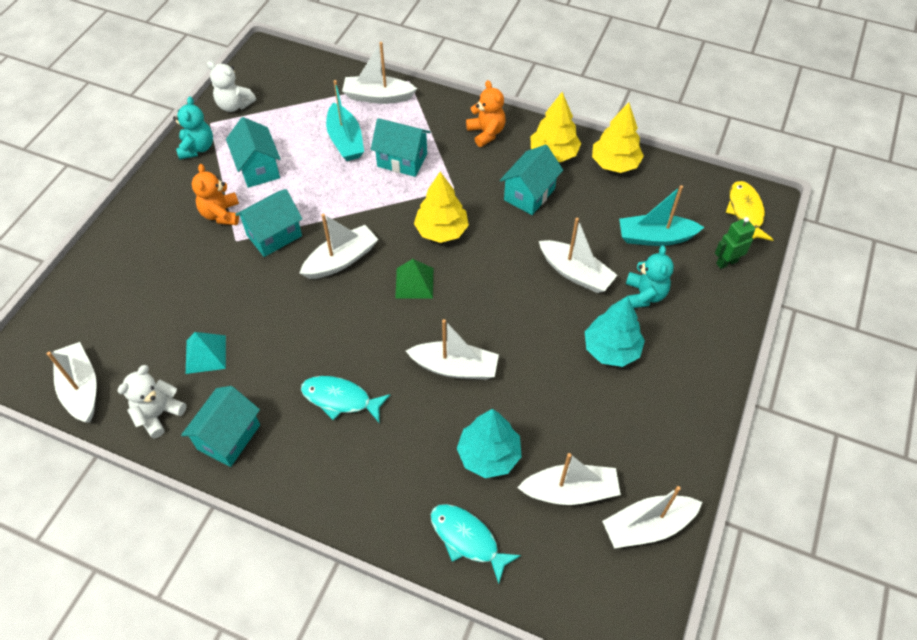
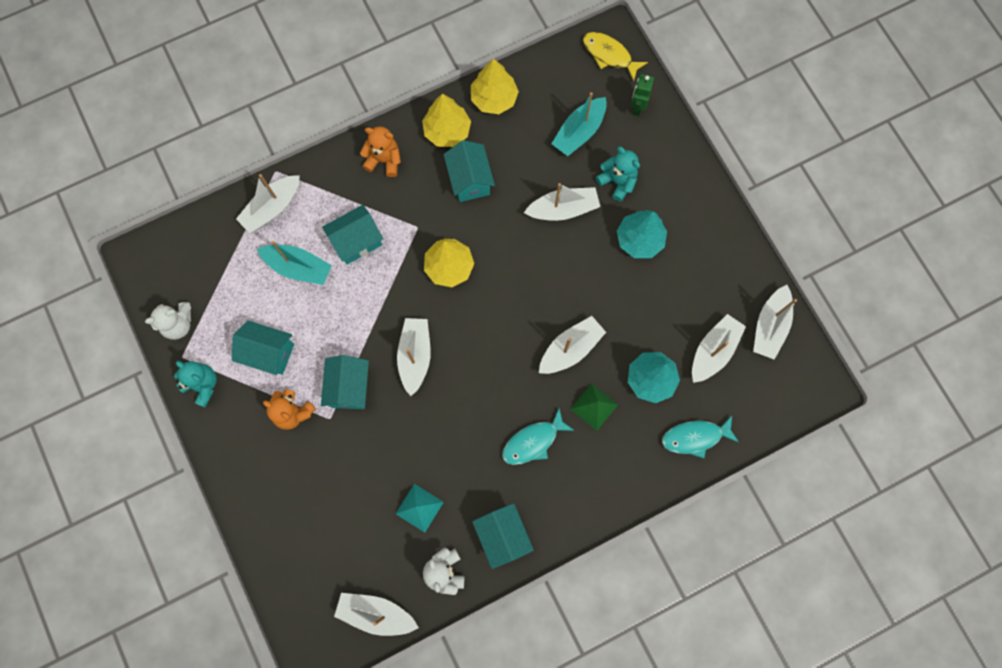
camera: 50 degrees left, 20 degrees up
(414, 283) = (479, 321): green pyramid -> green pyramid (594, 406)

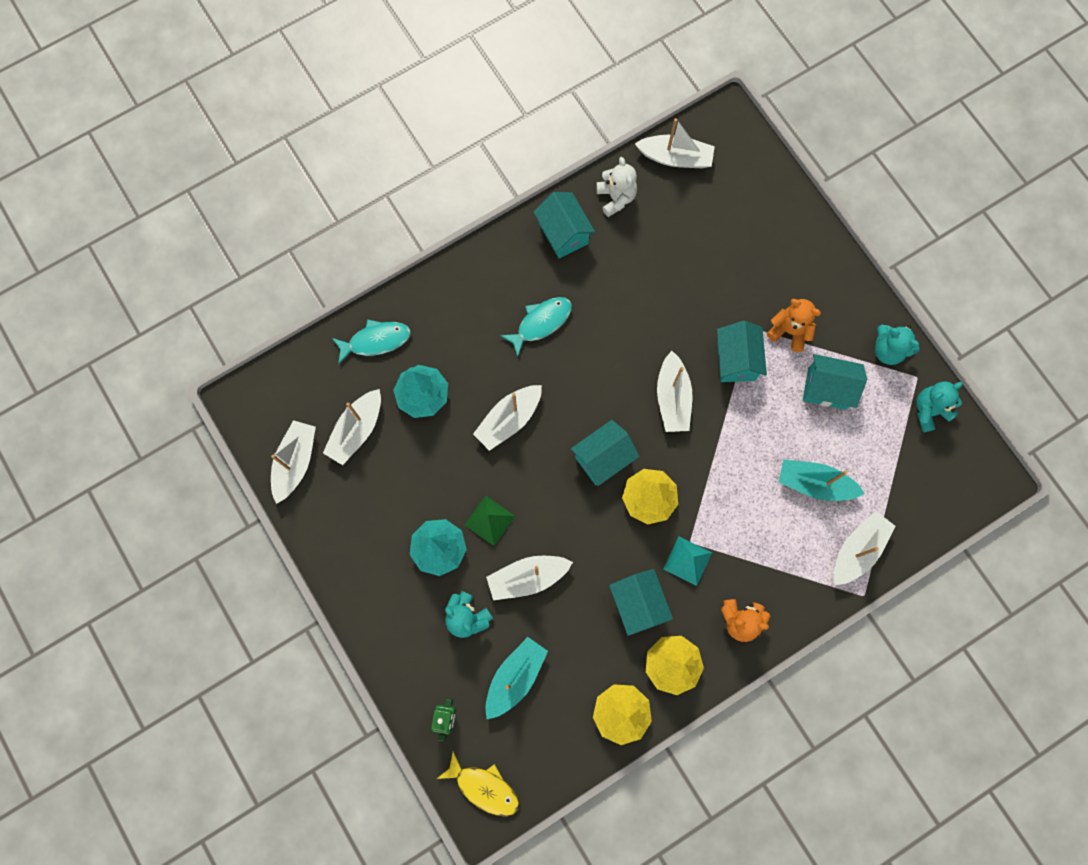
camera: 175 degrees right, 0 degrees up
(178, 324) = (929, 410): white teddy bear -> turquoise teddy bear
(357, 241) = (755, 518): turquoise house -> turquoise house (603, 458)
(419, 507) = (647, 252): turquoise pyramid -> turquoise pyramid (687, 561)
(594, 406) = (481, 362): green pyramid -> green pyramid (489, 520)

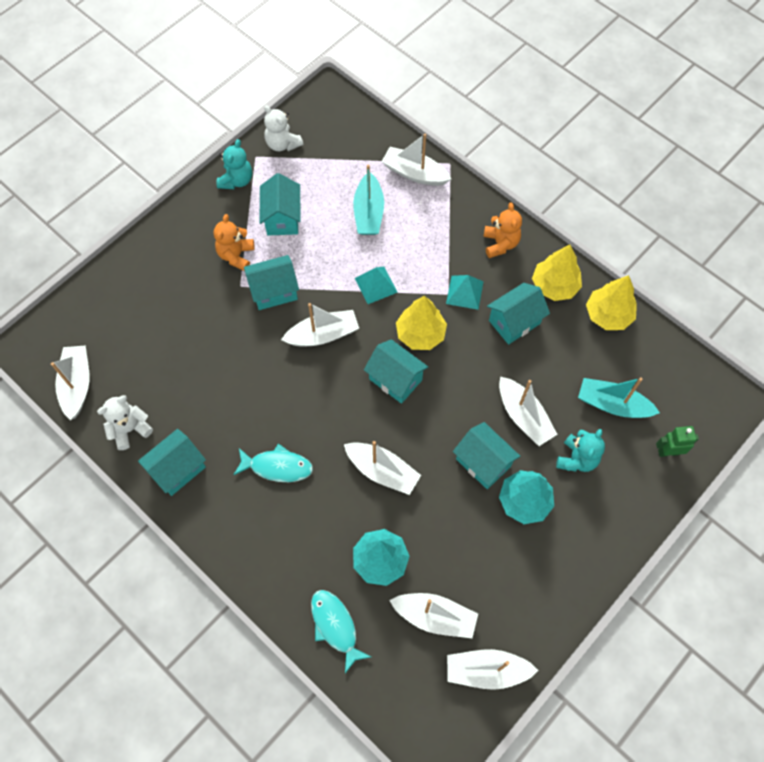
camera: 105 degrees left, 10 degrees down
(484, 787) = (711, 406): yellow fish -> none
(489, 520) = (483, 463): green pyramid -> turquoise house
(541, 323) = (277, 467): turquoise fish -> turquoise fish turned 150 degrees clockwise
(719, 467) = (376, 285): none -> turquoise pyramid
(929, 410) = (282, 144): turquoise teddy bear -> white teddy bear

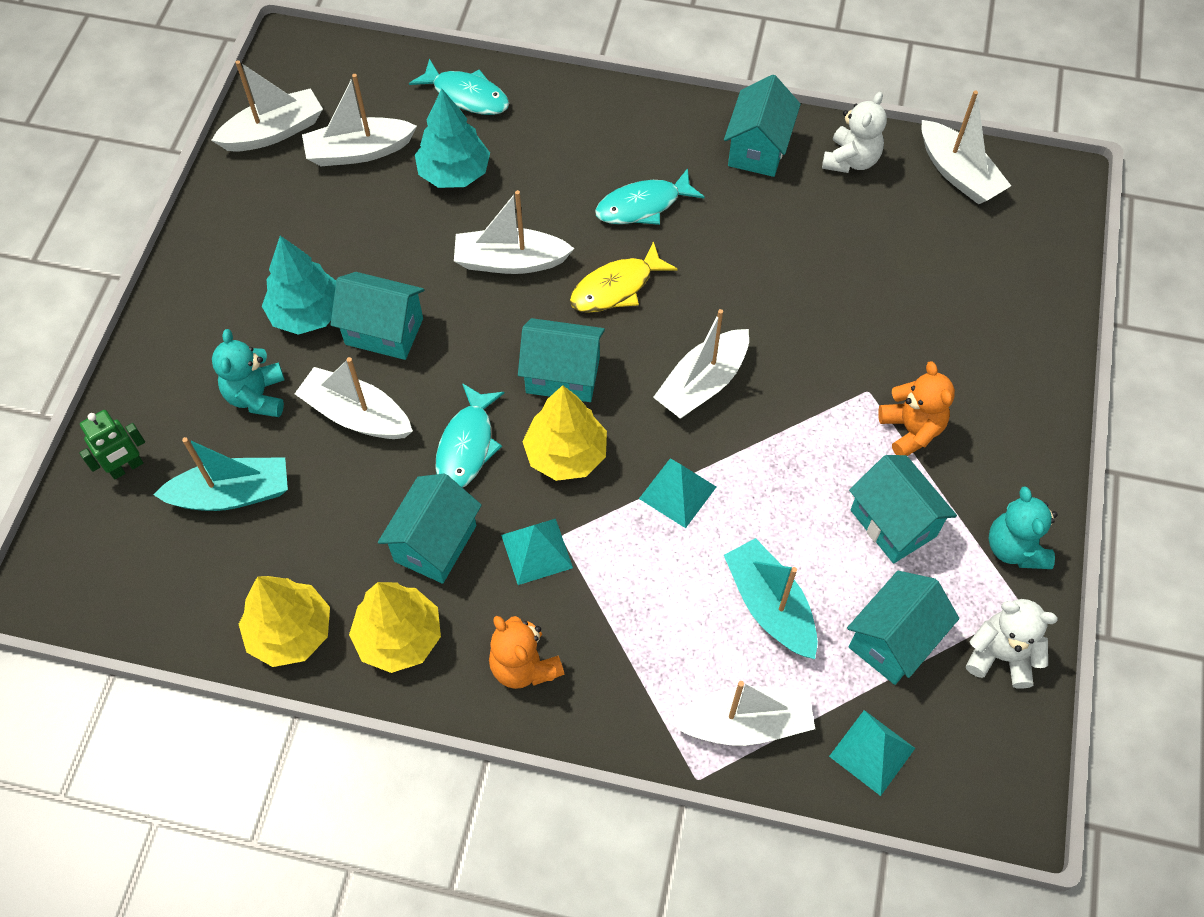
camera: 150 degrees right, 5 degrees down
(274, 291) = (815, 407): turquoise house -> turquoise house (893, 640)
(330, 418) = (616, 287): none -> yellow fish
(368, 137) = (872, 752): none -> turquoise pyramid
(470, 366) = (467, 445): none -> turquoise fish

